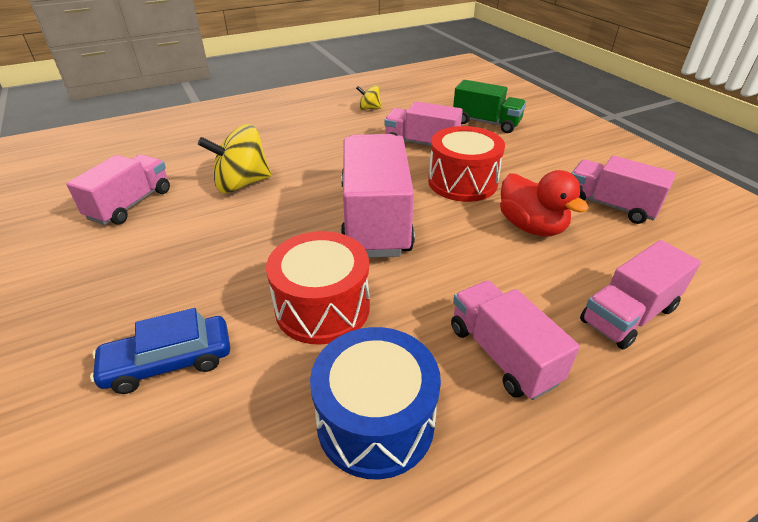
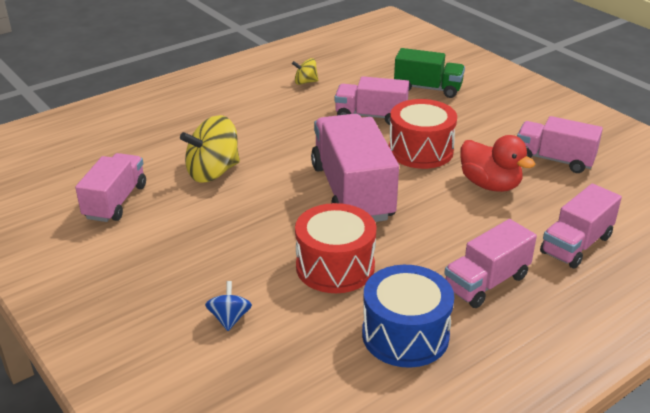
camera: 10 degrees left, 5 degrees down
(169, 362) = (229, 318): blue car -> blue spinning top
(502, 354) = (486, 282): pink truck -> pink truck turned 90 degrees counterclockwise

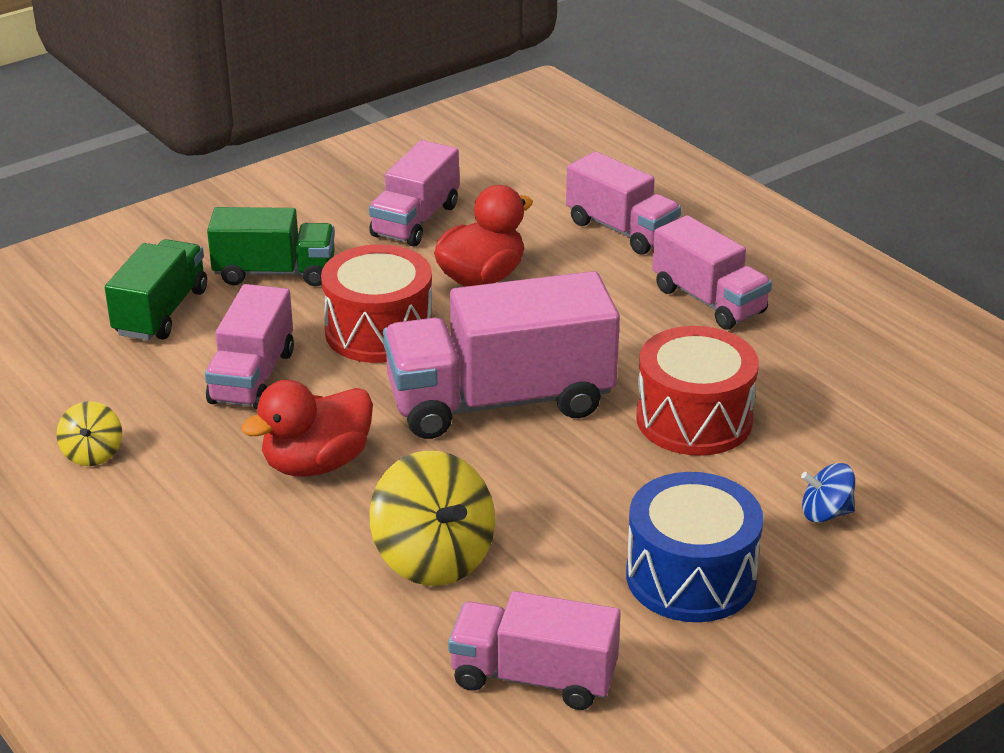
camera: 90 degrees left, 0 degrees up
(294, 137) = (316, 463): none -> red duck
(405, 335) = (822, 366): blue drum -> blue drum (691, 577)
(476, 116) = (275, 273): none -> green truck

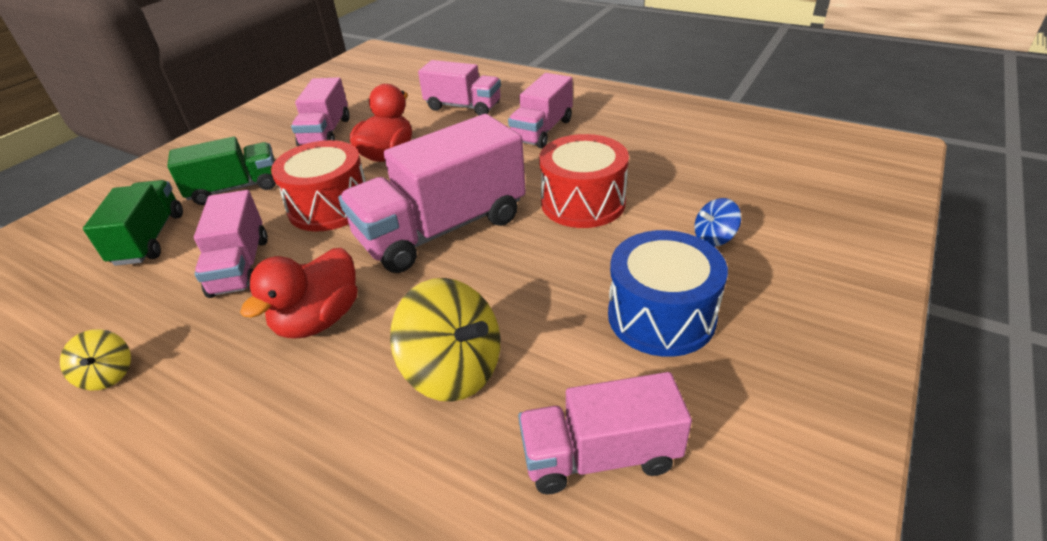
camera: 20 degrees left, 5 degrees up
(708, 300) = (542, 131): pink truck -> pink truck turned 90 degrees clockwise

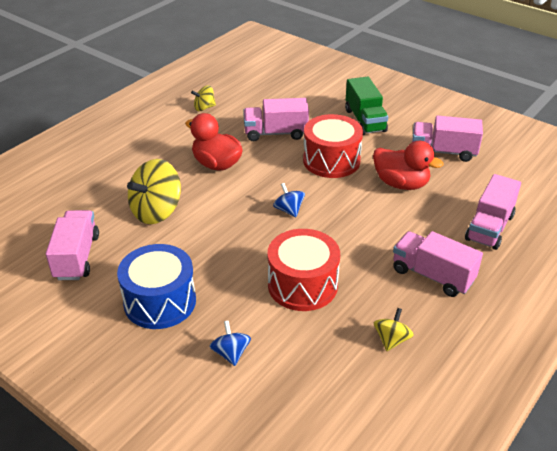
camera: 95 degrees right, 0 degrees up
(149, 239) = (314, 99): green truck -> none
(442, 229) = (289, 210): pink truck -> blue spinning top
(639, 146) = (391, 340): none -> yellow spinning top

